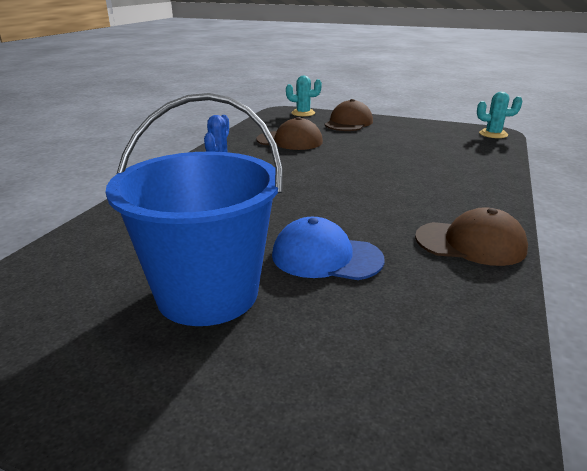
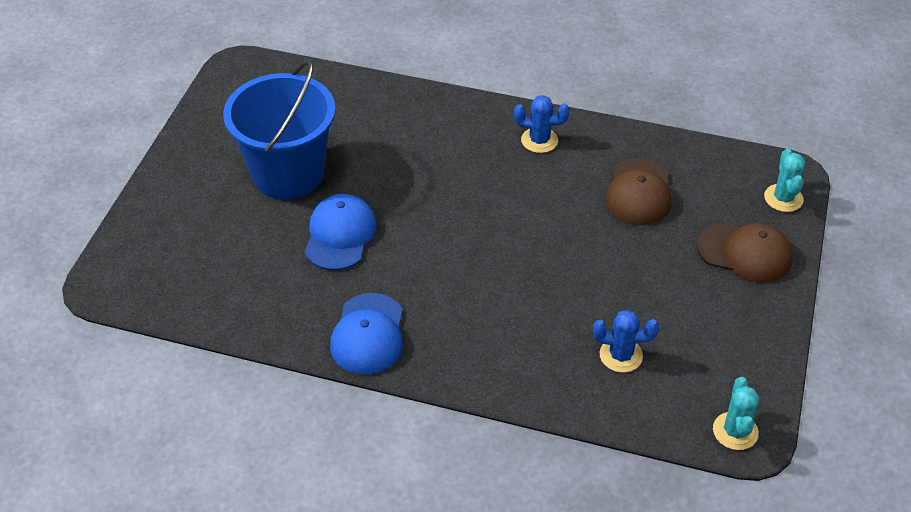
camera: 85 degrees right, 20 degrees up
(447, 154) = (621, 355): none -> blue cactus
(470, 243) = (368, 334): brown cap -> blue cap

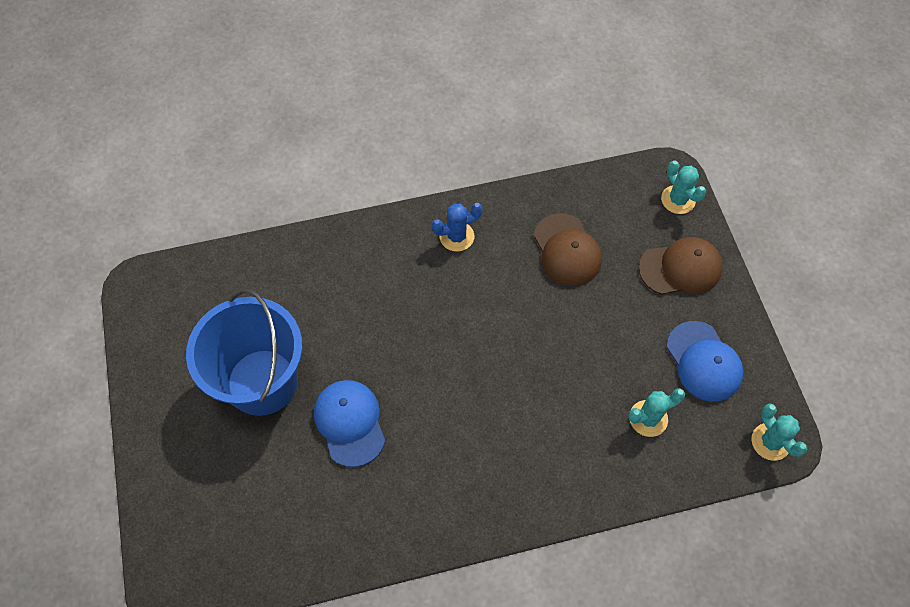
camera: 30 degrees left, 15 degrees up
(368, 334) = (438, 512): blue cap -> blue cap (703, 361)
(621, 355) = (648, 418): blue cactus -> turquoise cactus

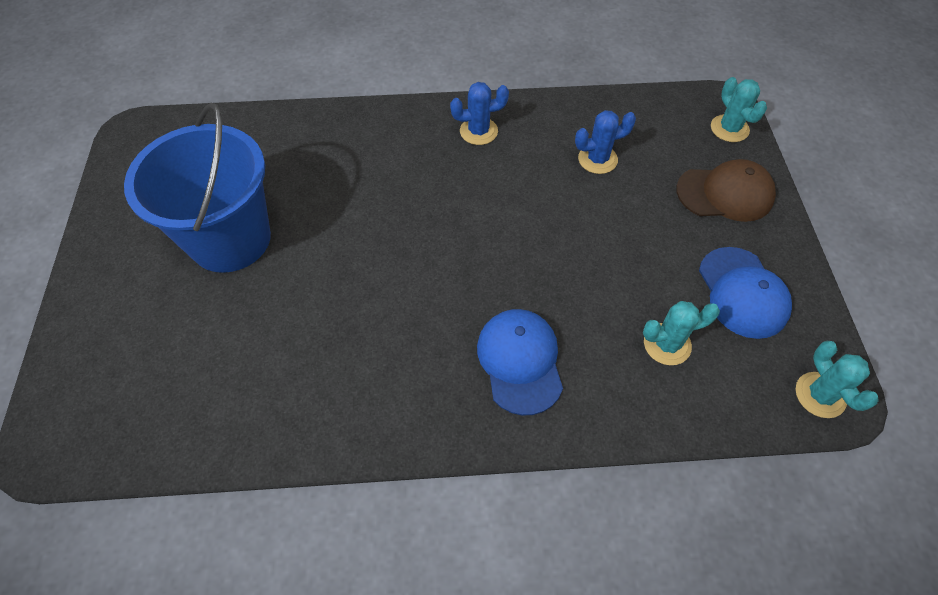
camera: 10 degrees right, 5 degrees down
(350, 423) = (314, 295): blue cap -> blue cap (520, 361)
(567, 250) = (597, 159): brown cap -> blue cactus

